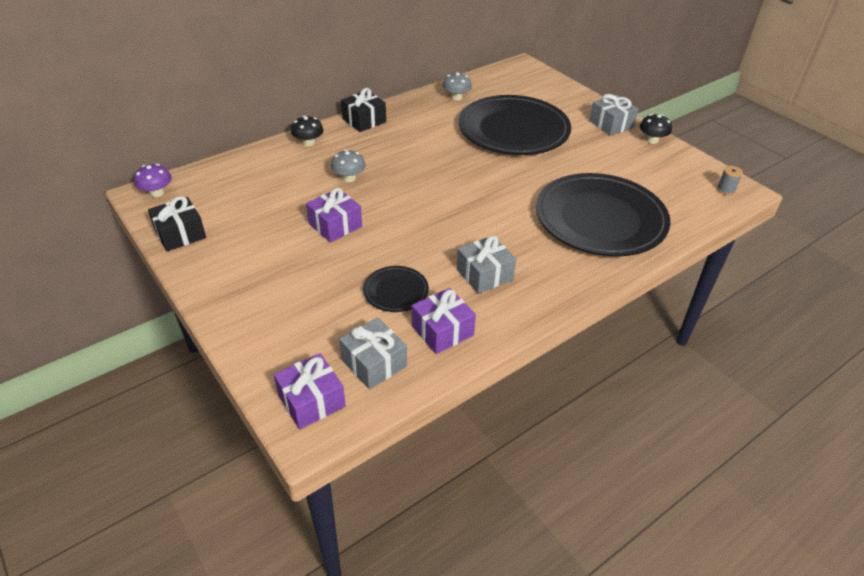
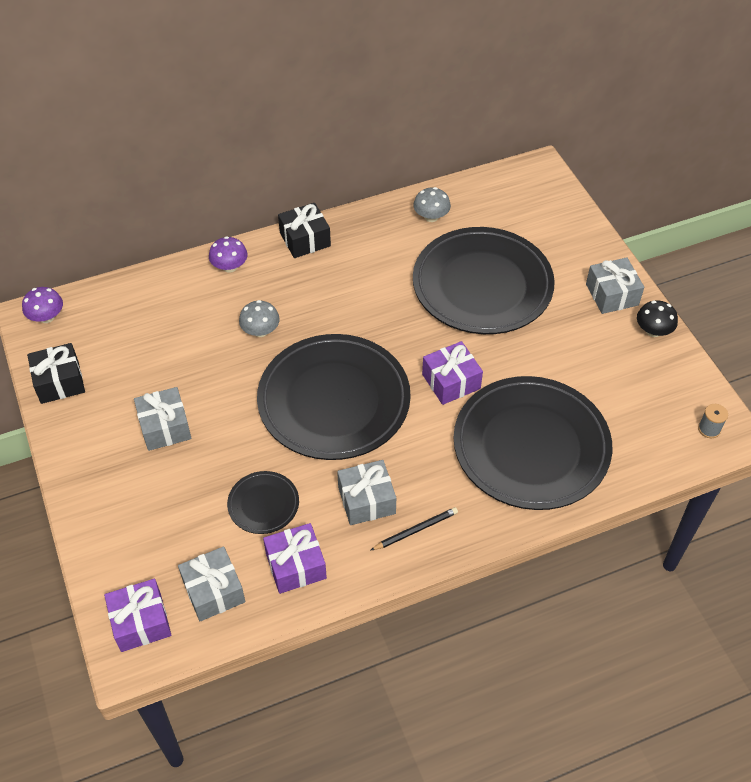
camera: 15 degrees right, 10 degrees up
(287, 251) = (165, 427): none -> grey gift
(308, 143) = (229, 266): black mushroom -> purple mushroom
(335, 225) = (225, 399): purple gift -> purple gift (451, 381)
(428, 213) = (334, 401): none -> black plate
(535, 288) = (416, 530): none -> black pencil

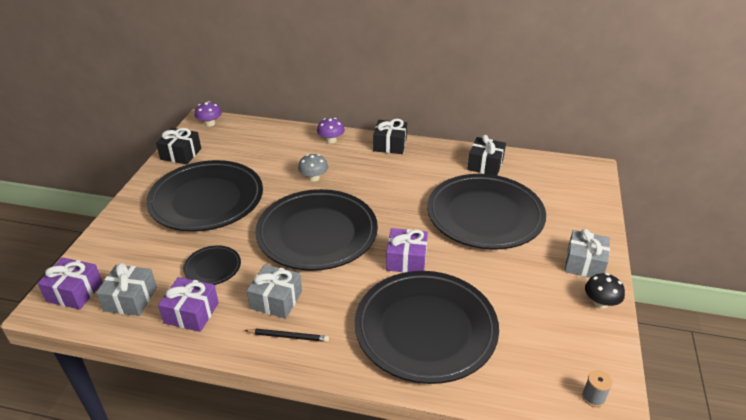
camera: 35 degrees right, 15 degrees down
(165, 427) = (207, 200): grey gift -> black plate
(431, 217) = (485, 164): grey mushroom -> black gift

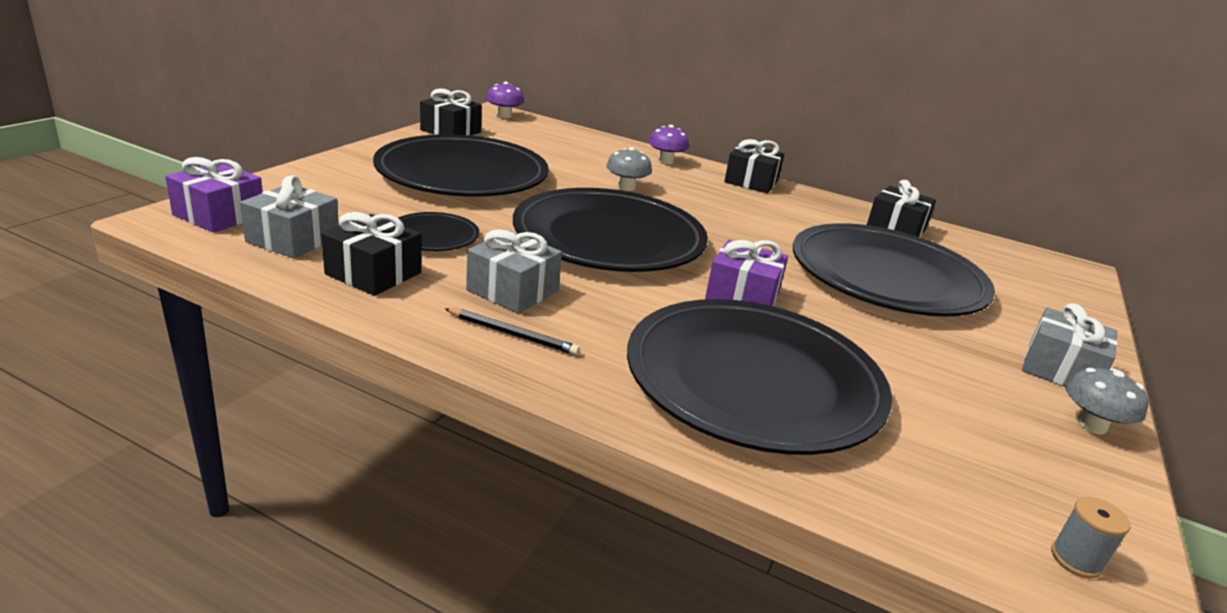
camera: 10 degrees right, 10 degrees down
(191, 313) = (373, 273): purple gift -> black gift
(600, 302) = (1091, 425): black mushroom -> grey mushroom

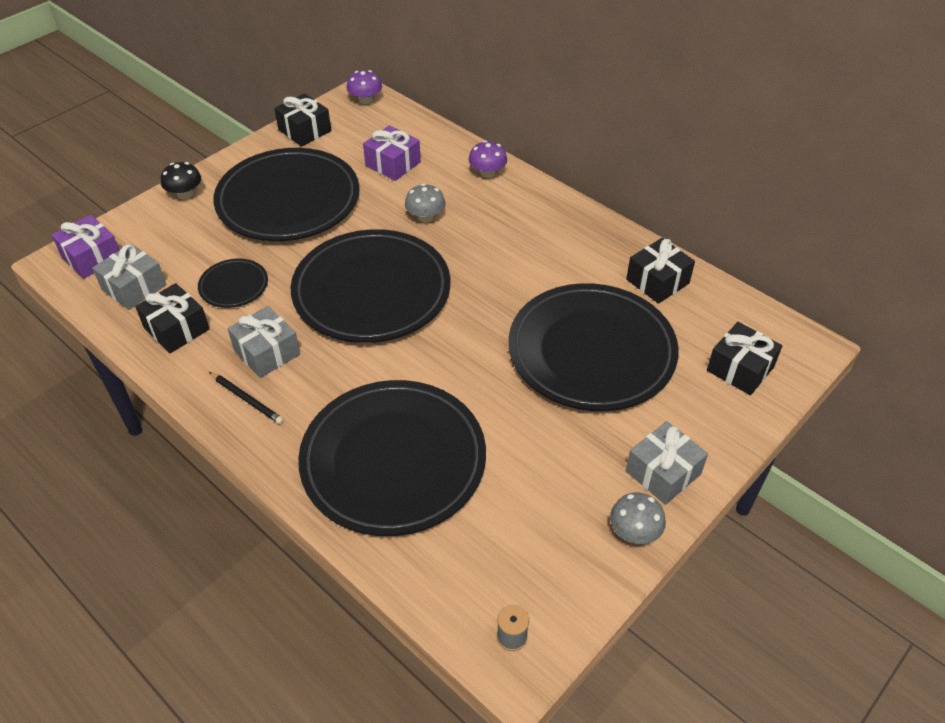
camera: 20 degrees right, 20 degrees up
(329, 168) = (185, 194): none -> black mushroom
(742, 295) = (444, 368): purple gift -> purple gift (393, 164)
(751, 182) = (555, 206): black gift -> black gift (740, 369)

